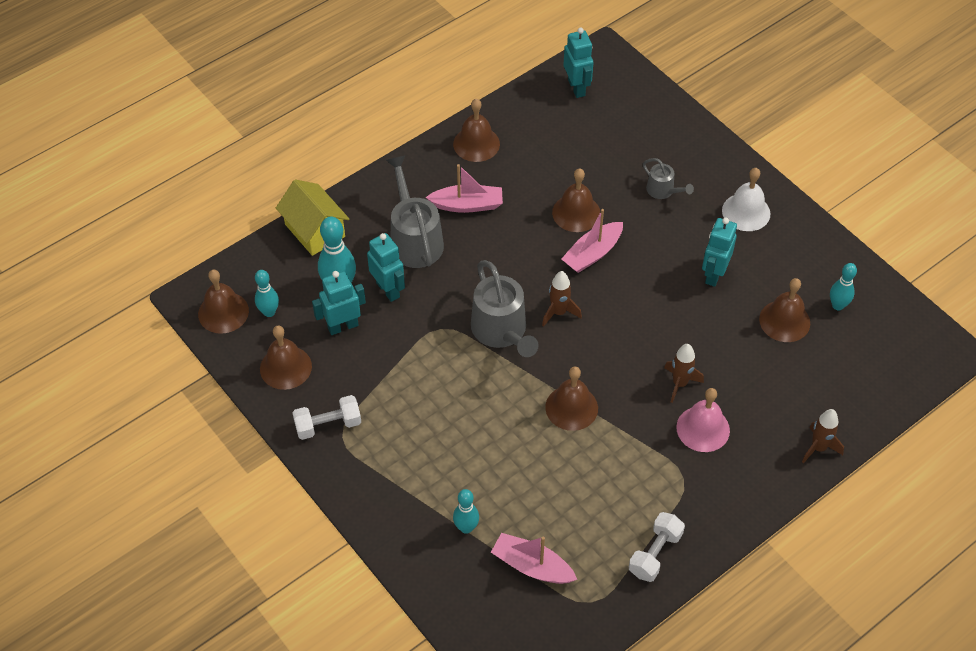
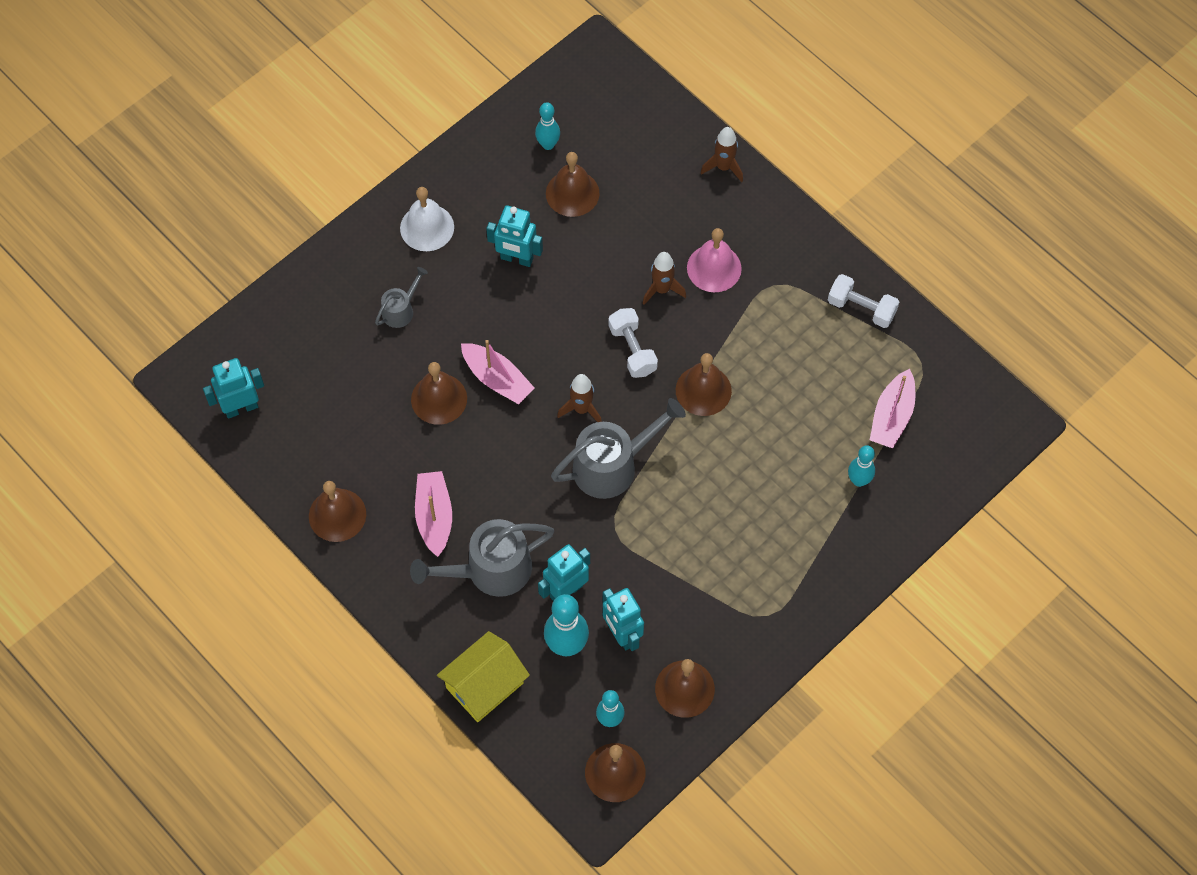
camera: 95 degrees left, 10 degrees up
(328, 425) = (755, 631): white dumbbell -> white dumbbell (632, 349)

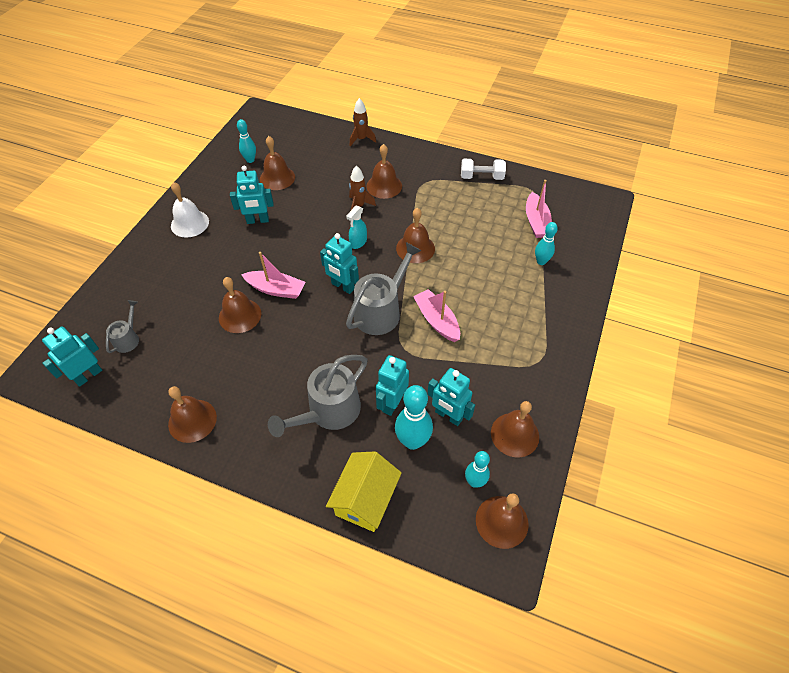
camera: 25 degrees left, 10 degrees down
(400, 310) = (190, 273): grey watering can -> grey watering can (128, 339)
(434, 516) = (269, 392): pink boat -> pink boat (437, 320)
(581, 409) = (342, 286): brown rocket -> turquoise robot
(632, 349) = (358, 242): white dumbbell -> turquoise spray bottle
(714, 268) = (384, 186): pink bell -> brown bell

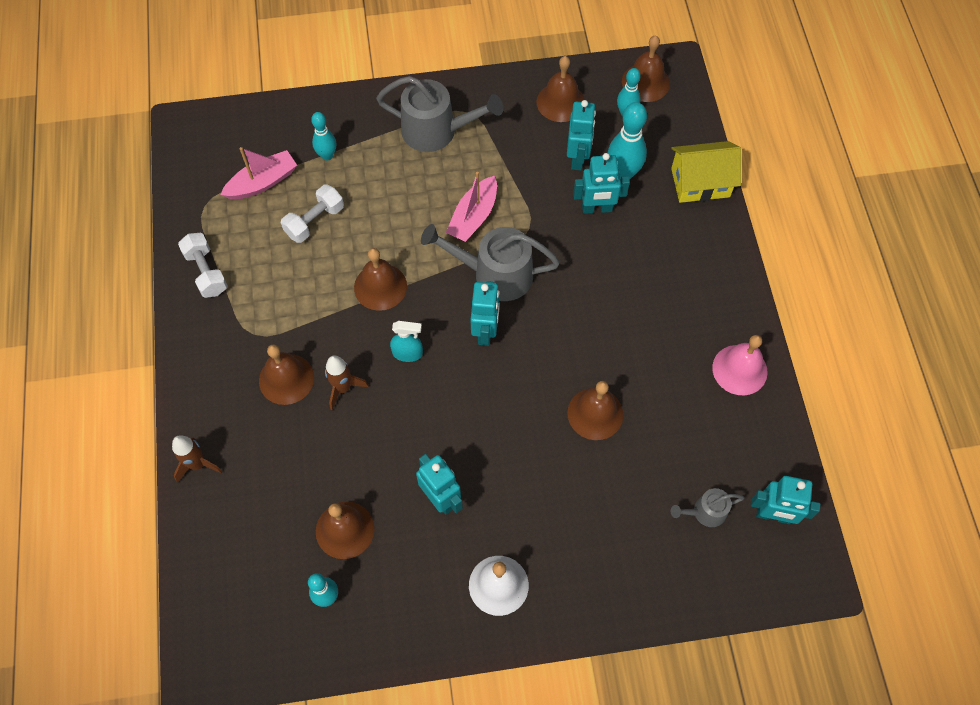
camera: 120 degrees left, 10 degrees up
(192, 420) = (739, 369): brown bell -> pink bell
(276, 289) = (535, 399): pink boat -> none
(329, 411) = (643, 255): grey watering can -> grey watering can (436, 131)
(488, 236) = (314, 221): none -> white dumbbell

